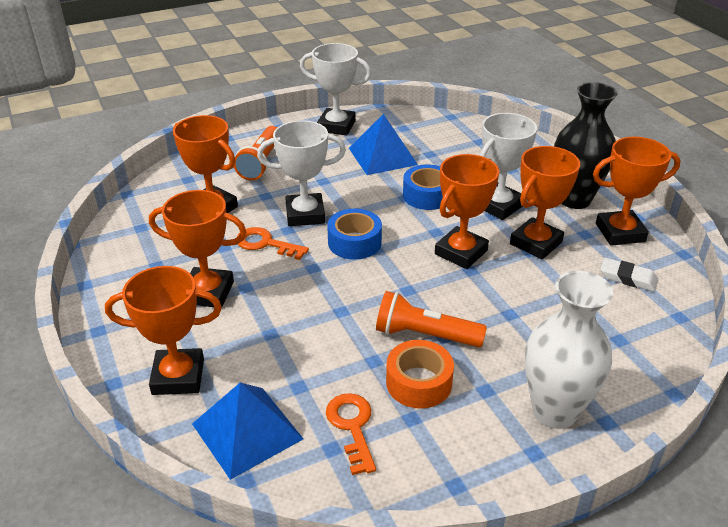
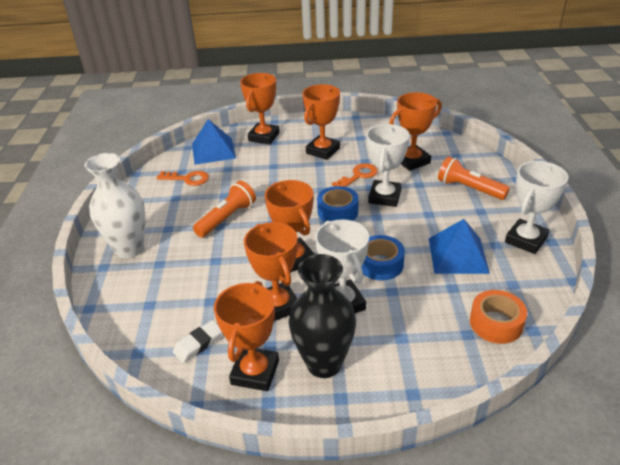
camera: 115 degrees right, 0 degrees up
(418, 382) = (194, 206): orange tape -> orange tape (496, 323)

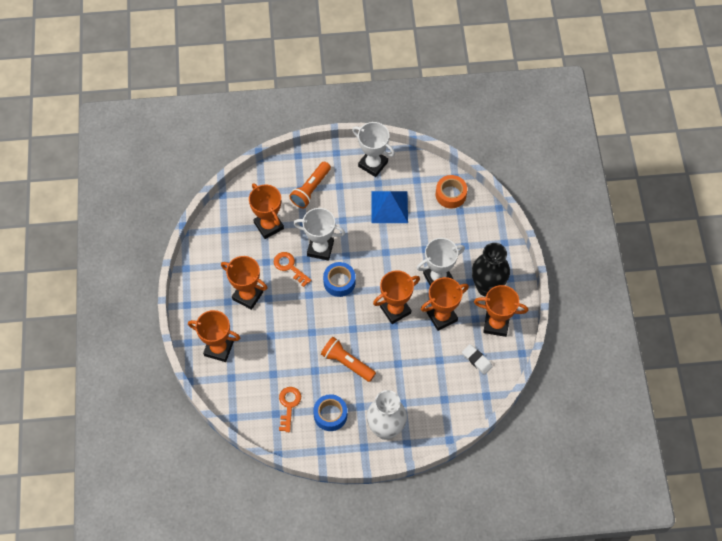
camera: 95 degrees left, 25 degrees up
(213, 151) = (241, 391): blue pyramid -> none
(380, 264) = (399, 254): blue tape -> blue tape (330, 415)

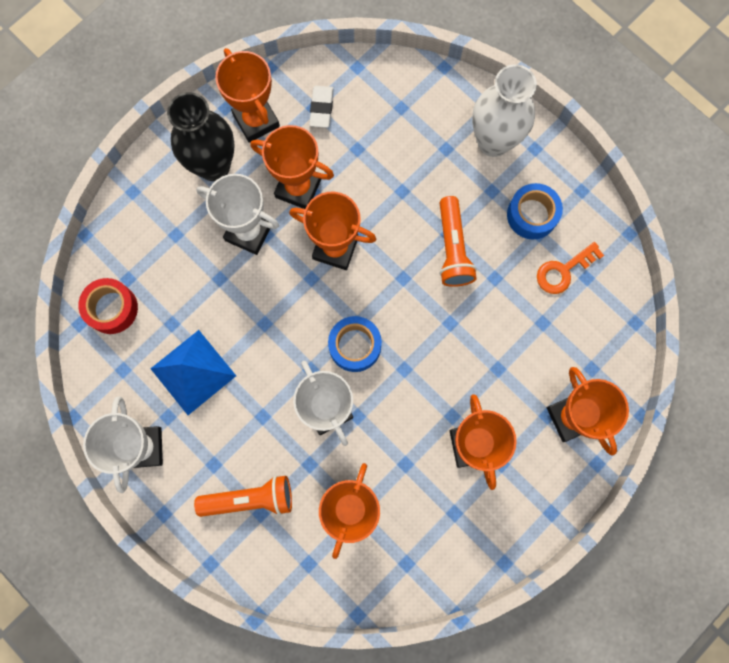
camera: 130 degrees left, 15 degrees up
(289, 267) = (387, 426): orange key -> none
(450, 195) = (112, 308): orange tape -> red tape

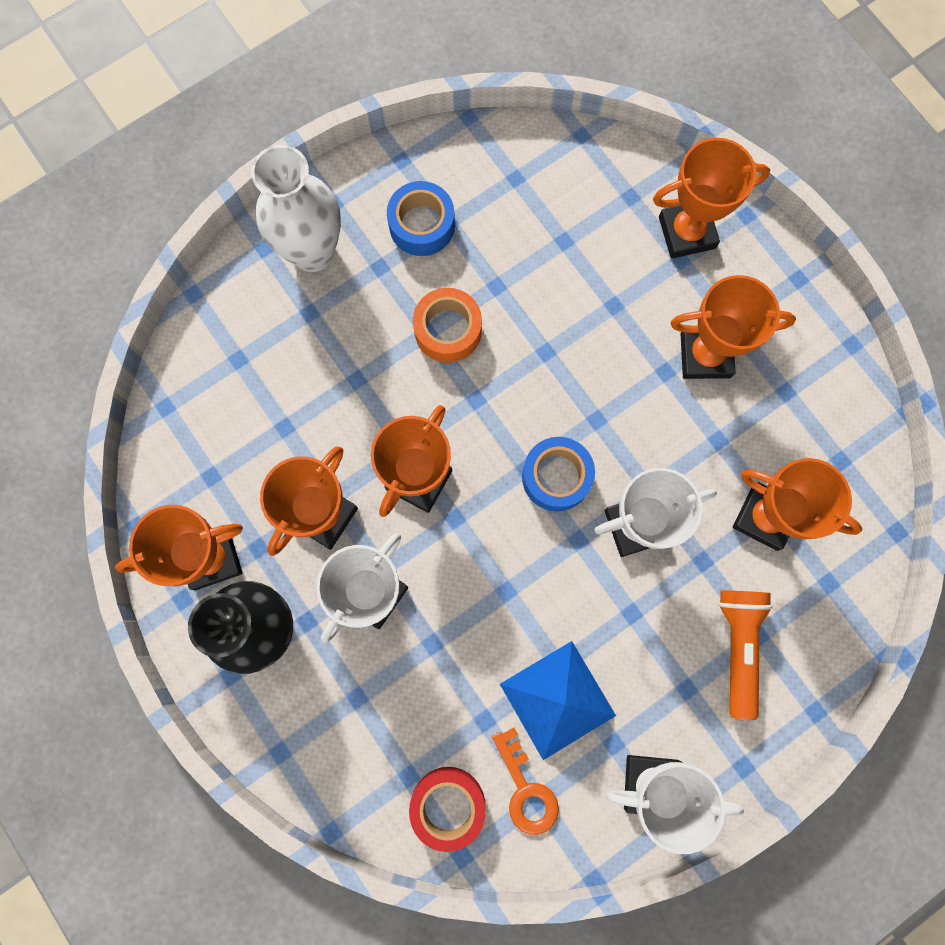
camera: 80 degrees left, 0 degrees up
(321, 108) = (214, 465): white eraser -> none
(452, 248) = (448, 330): orange flashlight -> orange tape
(564, 270) = (502, 202): orange key -> orange key (525, 789)

